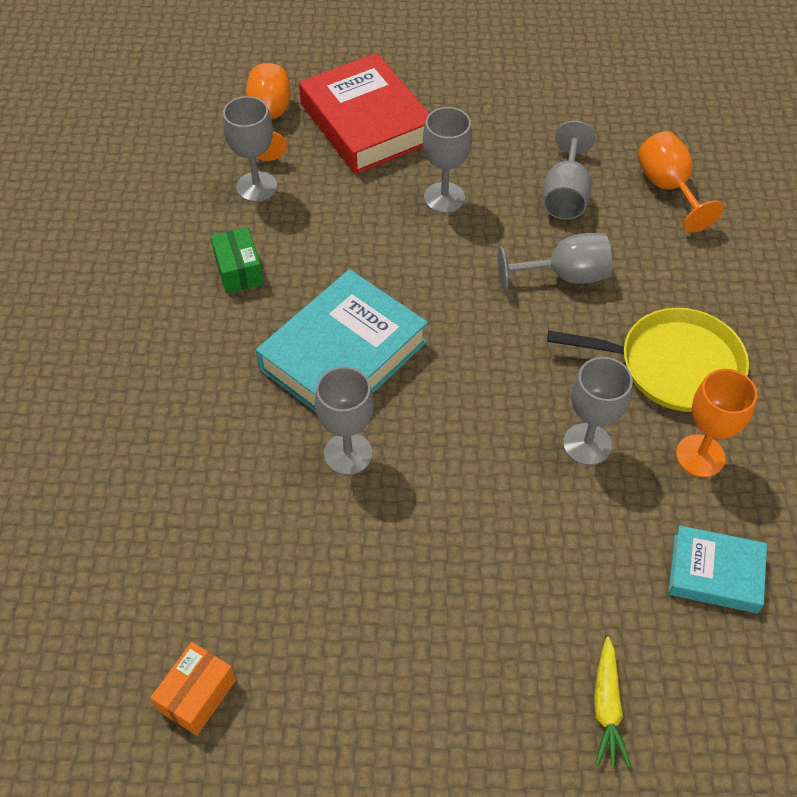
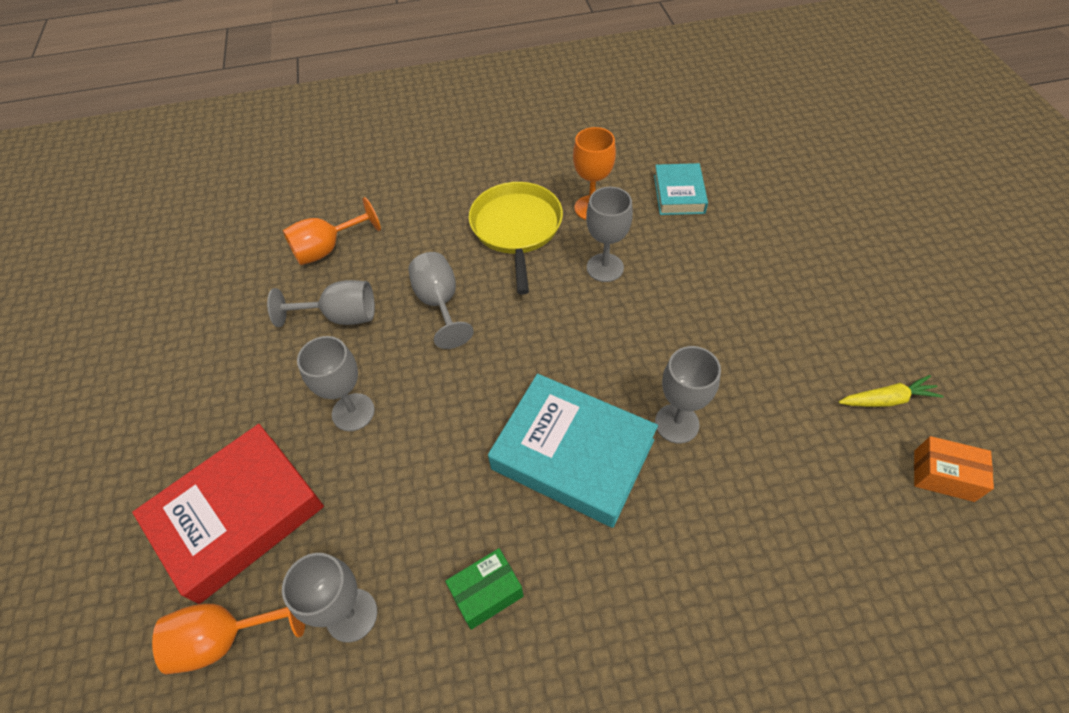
camera: 100 degrees left, 0 degrees up
(607, 707) = (798, 233): yellow carrot -> yellow carrot (887, 399)

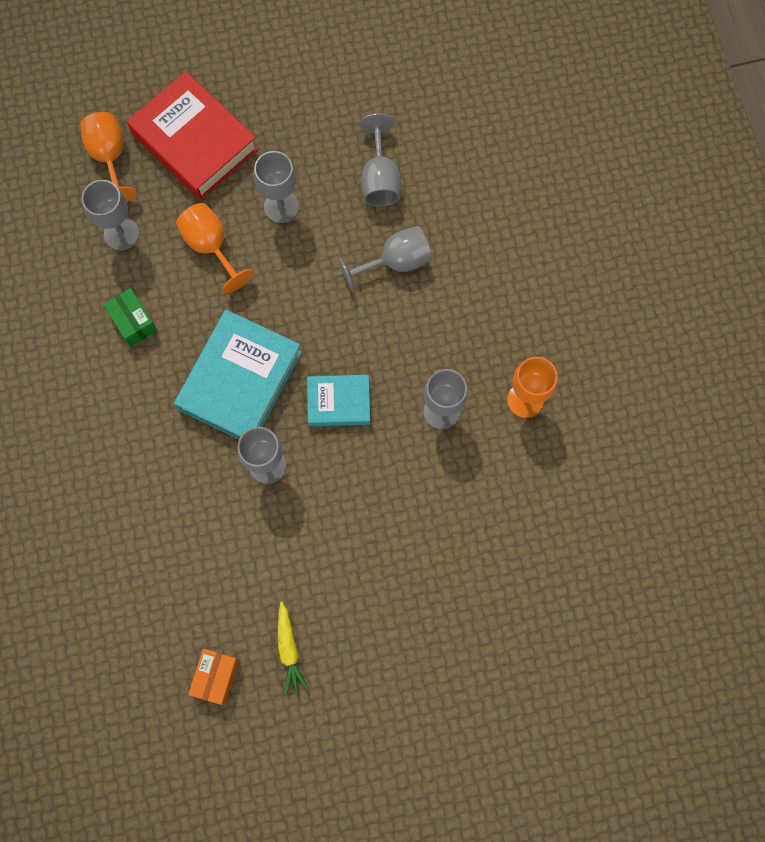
camera: 85 degrees right, 20 degrees up
(327, 249) = (462, 151): orange goblet -> orange goblet (211, 246)
(516, 228) = (493, 326): yellow pan -> none
(679, 194) = (549, 492): turquoise book -> turquoise book (339, 402)

